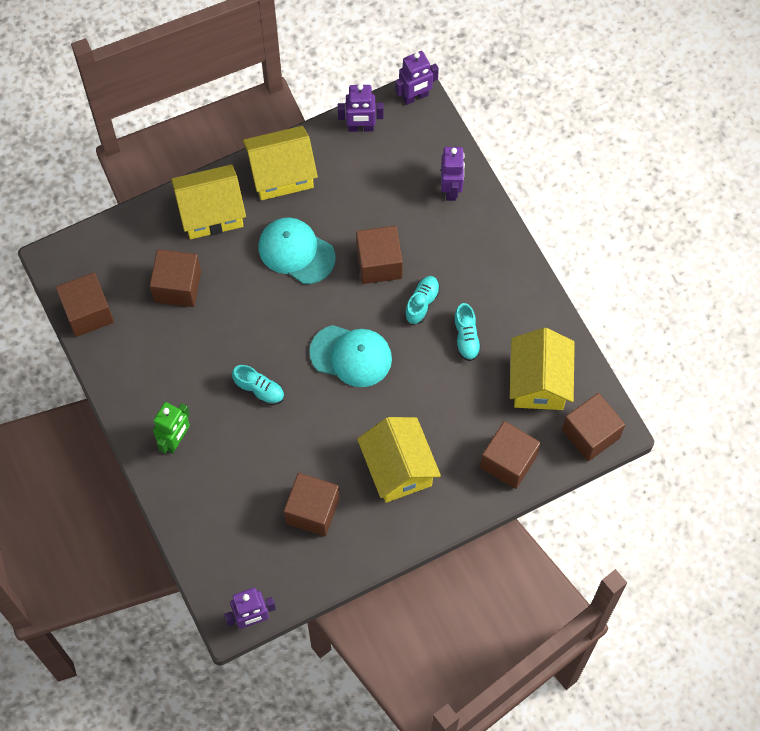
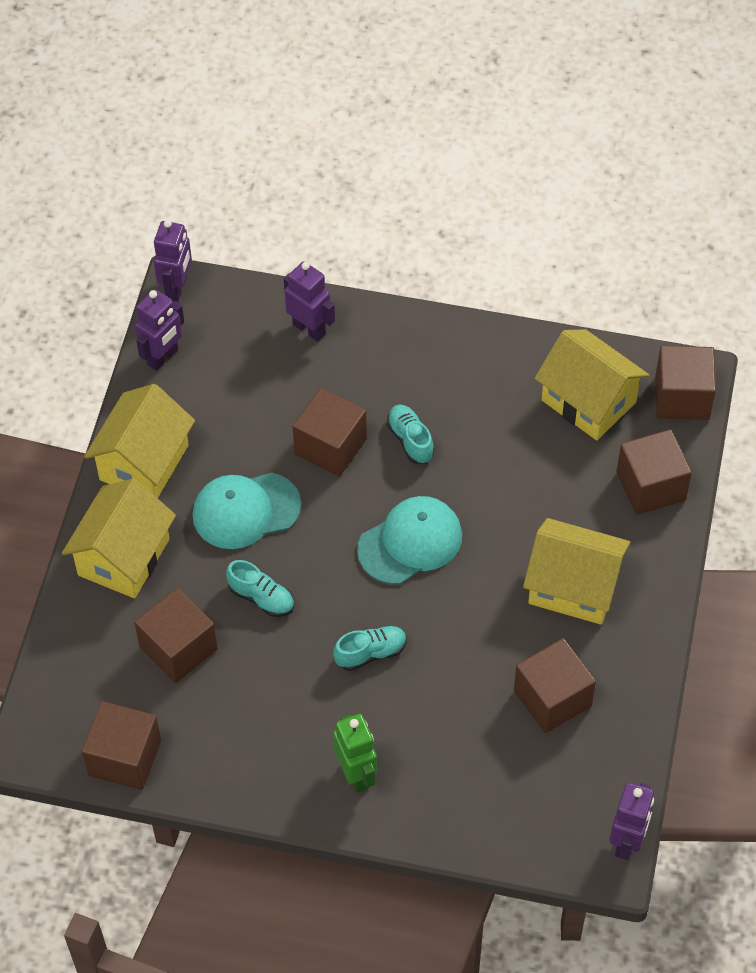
camera: 50 degrees left, 10 degrees down
(466, 337) = (484, 429): turquoise shoe -> turquoise shoe (261, 598)

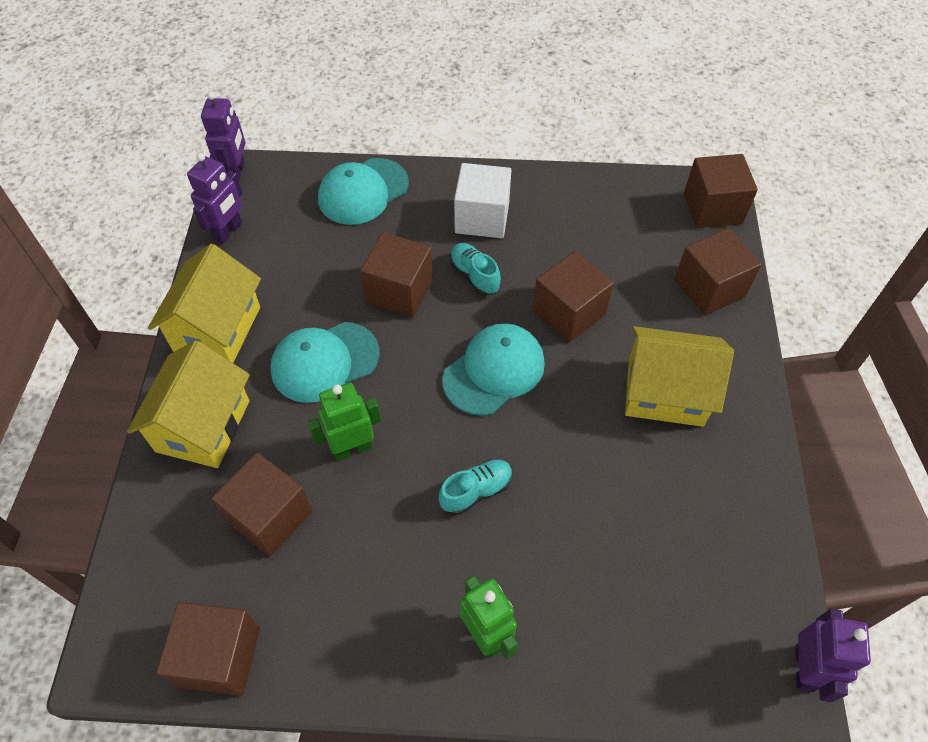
camera: 10 degrees left, 0 degrees up
(261, 598) = (352, 448): turquoise shoe -> green robot
(309, 329) = (363, 192): purple robot -> turquoise cap
(431, 376) = (482, 218): none -> white cube
(552, 698) = (676, 512): brown cube -> brown cube (569, 312)
(588, 401) = (630, 222): yellow house -> none

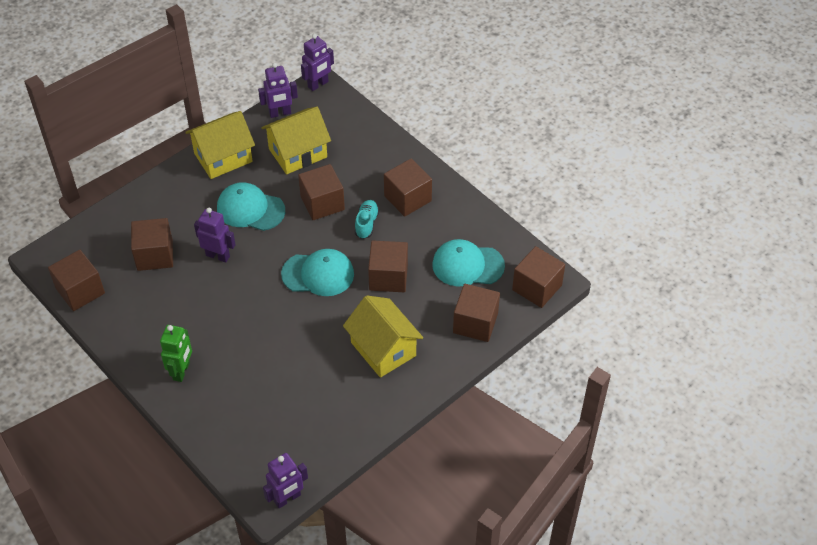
camera: 45 degrees right, 5 degrees down
(203, 426) = (171, 196): yellow house -> yellow house (298, 153)
(352, 448) = (218, 256): green robot -> purple robot
(363, 192) = (366, 140): turquoise cap -> turquoise cap (467, 265)
(476, 491) = (246, 316): turquoise shoe -> none
(482, 218) = (407, 198): white cube -> brown cube

